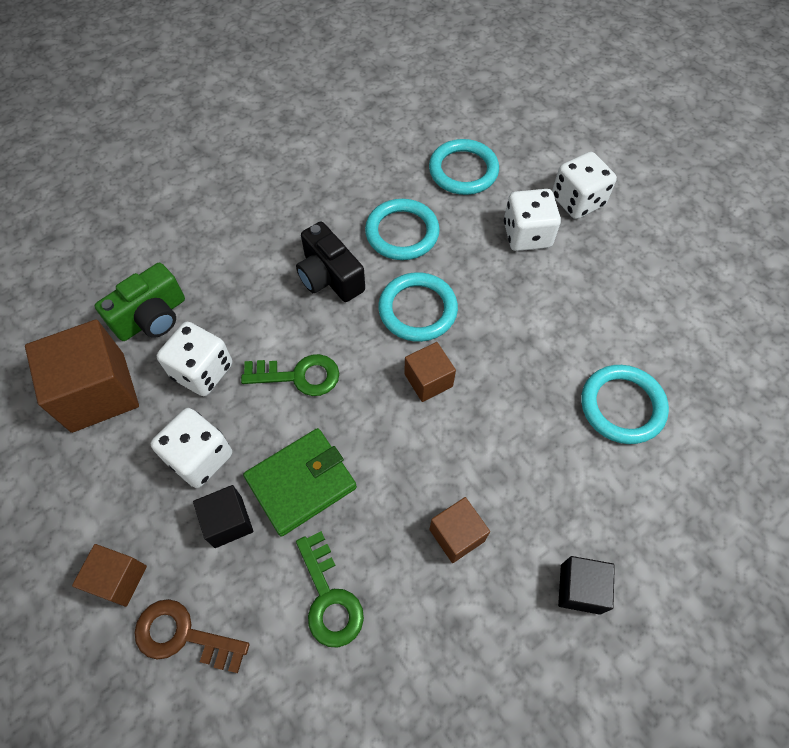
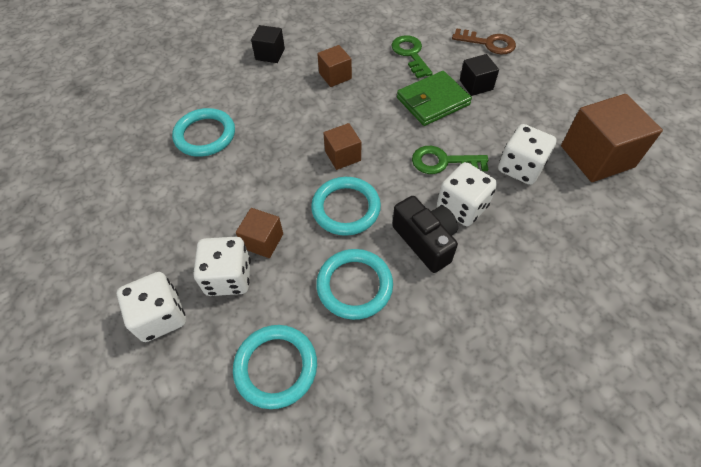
camera: 175 degrees left, 5 degrees down
(118, 579) = (533, 64): brown cube -> brown cube (263, 241)
(152, 317) = (579, 210): green camera -> none
(200, 457) = (504, 116): white dice -> white dice (462, 207)

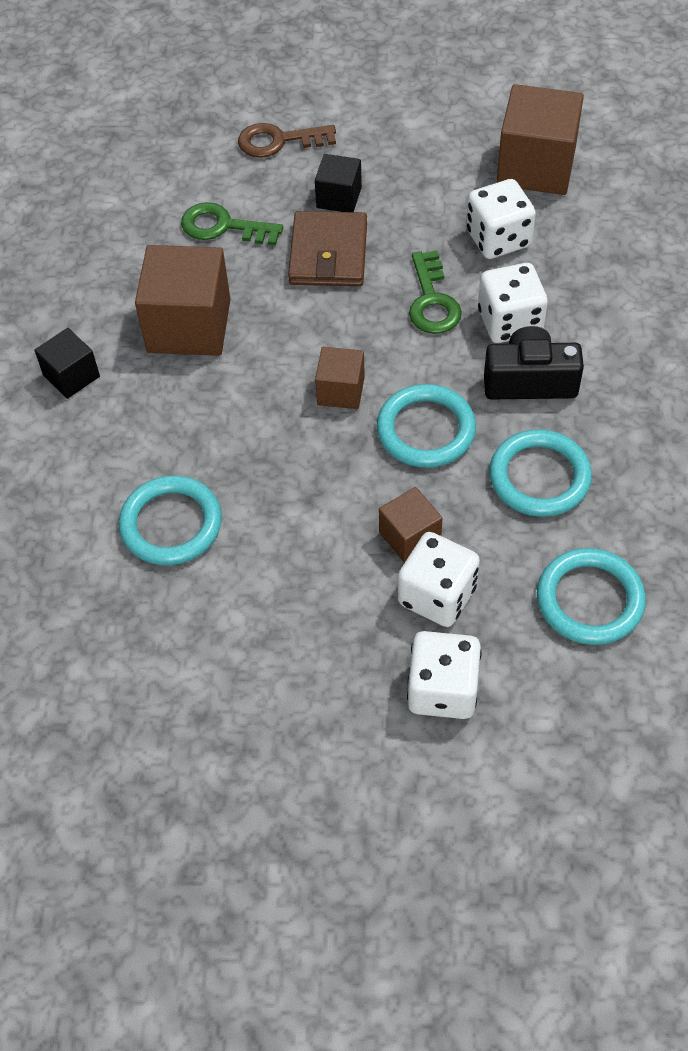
camera: 55 degrees left, 0 degrees up
(335, 76) = (189, 326): brown cube -> brown cube, size x1.86
(433, 101) = (328, 254): green wallet -> brown wallet
(443, 162) = (432, 301): green key -> green key turned 45 degrees counterclockwise
(488, 43) = (279, 141): brown key -> brown key turned 150 degrees counterclockwise

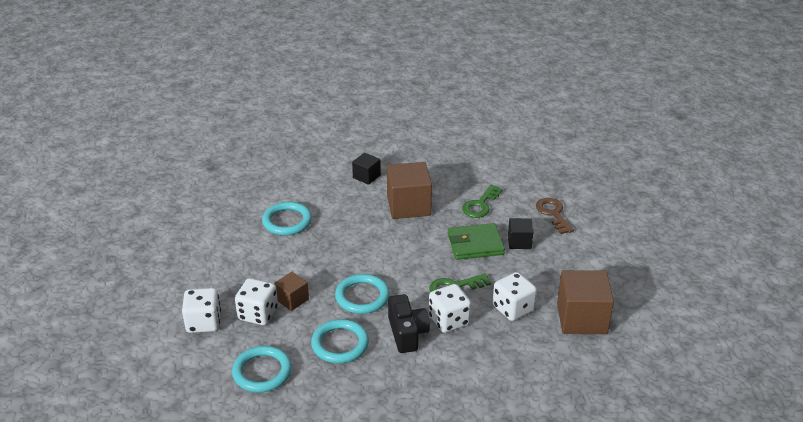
camera: 75 degrees right, 20 degrees down
(223, 227) = (480, 205): green key -> green key turned 150 degrees counterclockwise
(328, 254) = (475, 244): brown wallet -> green wallet
(340, 391) = (380, 262): brown cube -> none

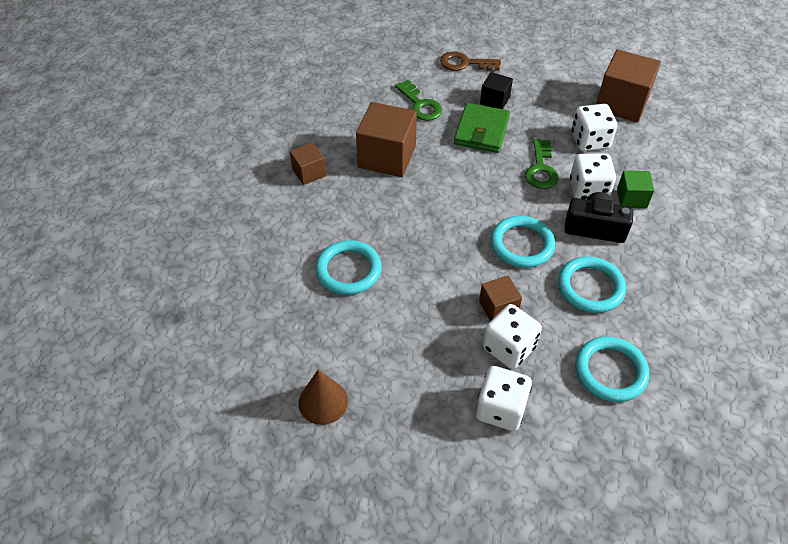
camera: 65 degrees left, 15 degrees up
(176, 243) = (323, 402): none -> brown cone
(366, 176) = (309, 172): black cube -> brown cube
(457, 349) = (631, 198): none -> green cube

